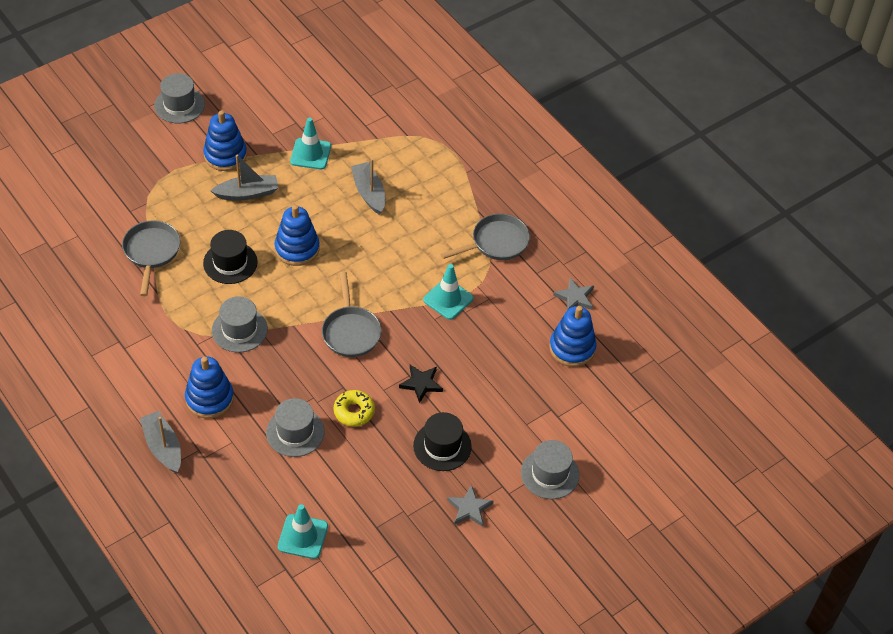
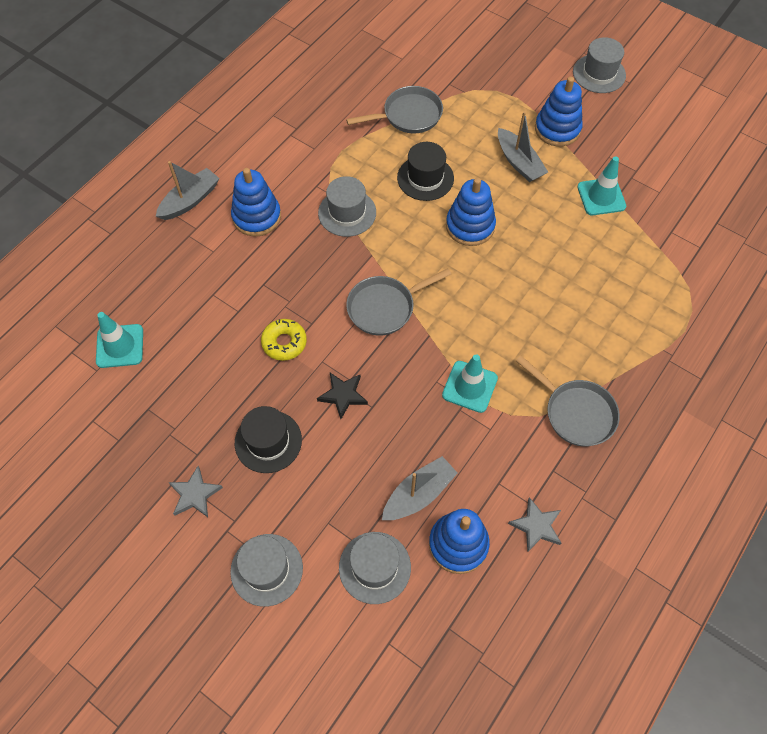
camera: 75 degrees right, 10 degrees up
(295, 432) = (241, 299): grey hat -> grey hat (374, 567)
(369, 193) = (578, 265): grey boat -> grey boat (418, 494)

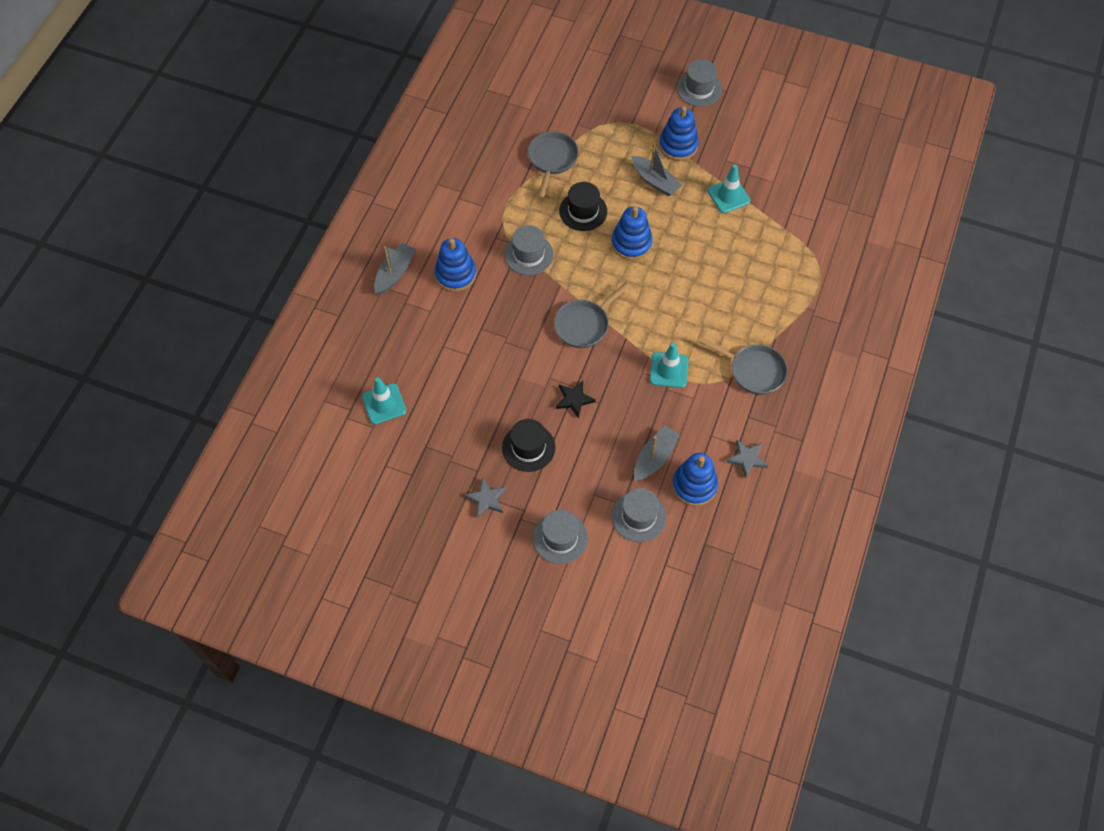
camera: 15 degrees left, 0 degrees up
(284, 343) = (514, 370): yellow donut -> none
(408, 115) = (552, 160): grey pan -> grey pan turned 45 degrees counterclockwise

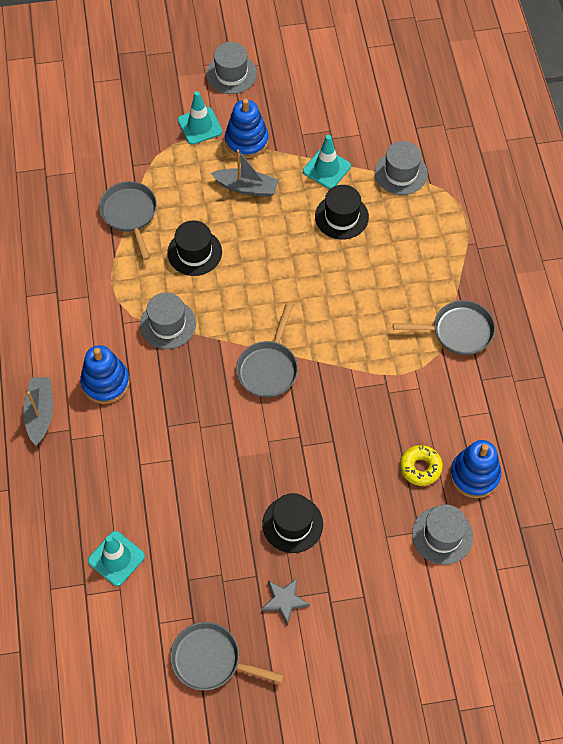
camera: 30 degrees left, 0 degrees up
(406, 511) = (210, 660): none -> grey pan
(560, 538) = (381, 599): grey hat -> grey hat (401, 173)
(574, 399) = (306, 450): black star -> none
(631, 243) = (263, 262): blue stacking toy -> none
(654, 457) = (420, 467): grey boat -> yellow donut
(669, 370) = (379, 372): turquoise traffic cone -> turquoise traffic cone (200, 126)
(716, 238) = (341, 217): none -> black hat
(747, 459) = (506, 422): grey star -> none

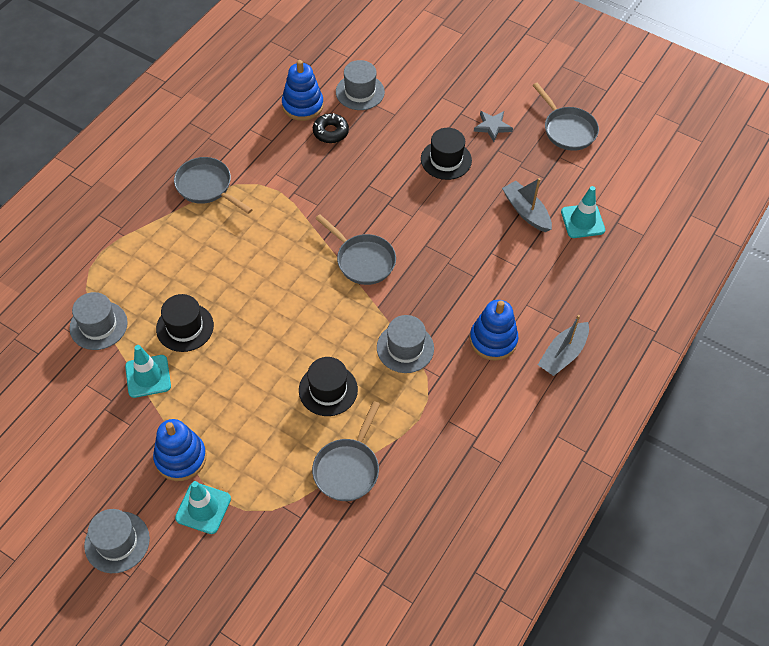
camera: 140 degrees left, 5 degrees down
(246, 187) = (228, 413): grey boat -> grey boat (526, 212)
(268, 368) = (363, 260): grey pan -> grey pan turned 75 degrees clockwise
(420, 467) = (330, 132): yellow donut -> black donut

